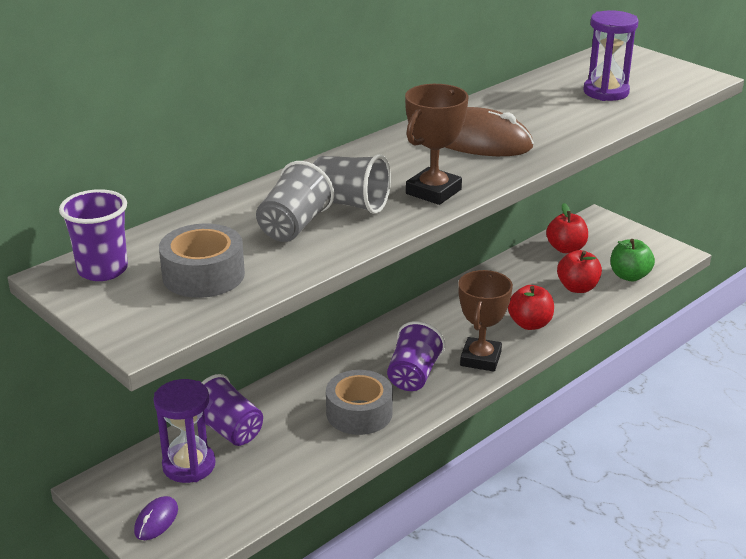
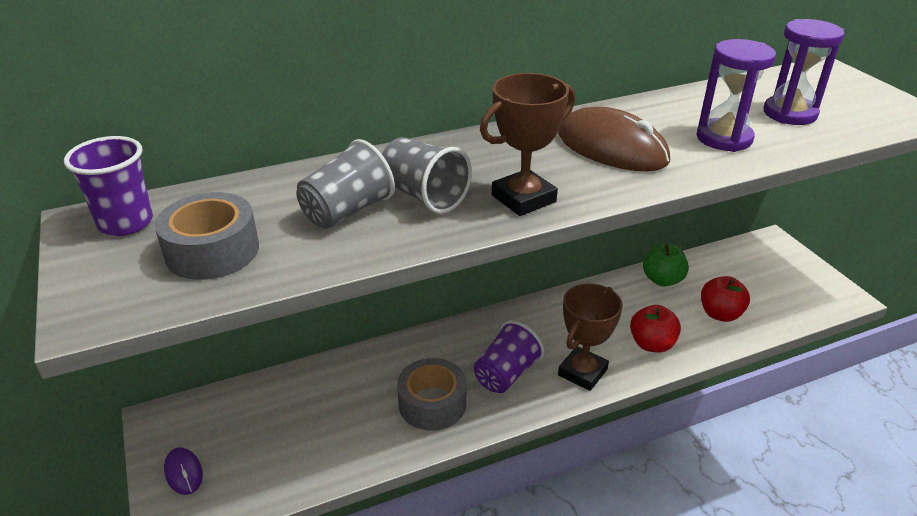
camera: 20 degrees right, 5 degrees up
(156, 520) = (184, 472): purple mouse -> purple mouse turned 75 degrees counterclockwise
(189, 465) = (247, 418): purple hourglass -> purple hourglass (724, 138)
(228, 430) = (303, 389): purple cup -> none
(566, 248) = (725, 267): red apple -> none
(629, 276) = (783, 313): green apple -> green apple (662, 280)

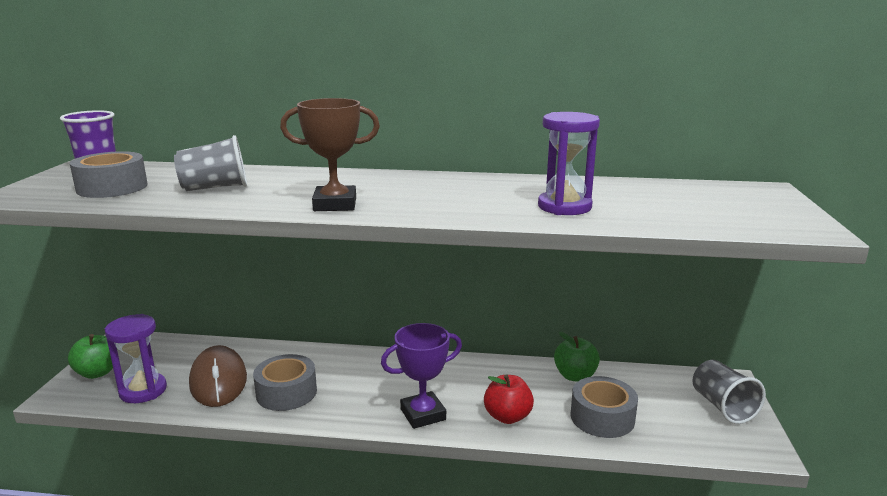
camera: 30 degrees right, 15 degrees down
(184, 472) = (97, 373): purple mouse -> green apple
(424, 196) = (274, 191): grey cup -> grey cup (722, 407)
(506, 374) = (362, 394): purple cup -> none
(582, 372) = (423, 414): brown trophy -> purple trophy
(612, 147) = (457, 194): brown mouse -> brown mouse (218, 380)
(720, 314) = (602, 417): red apple -> grey tape
(789, 114) = (662, 205): purple hourglass -> purple hourglass (143, 391)

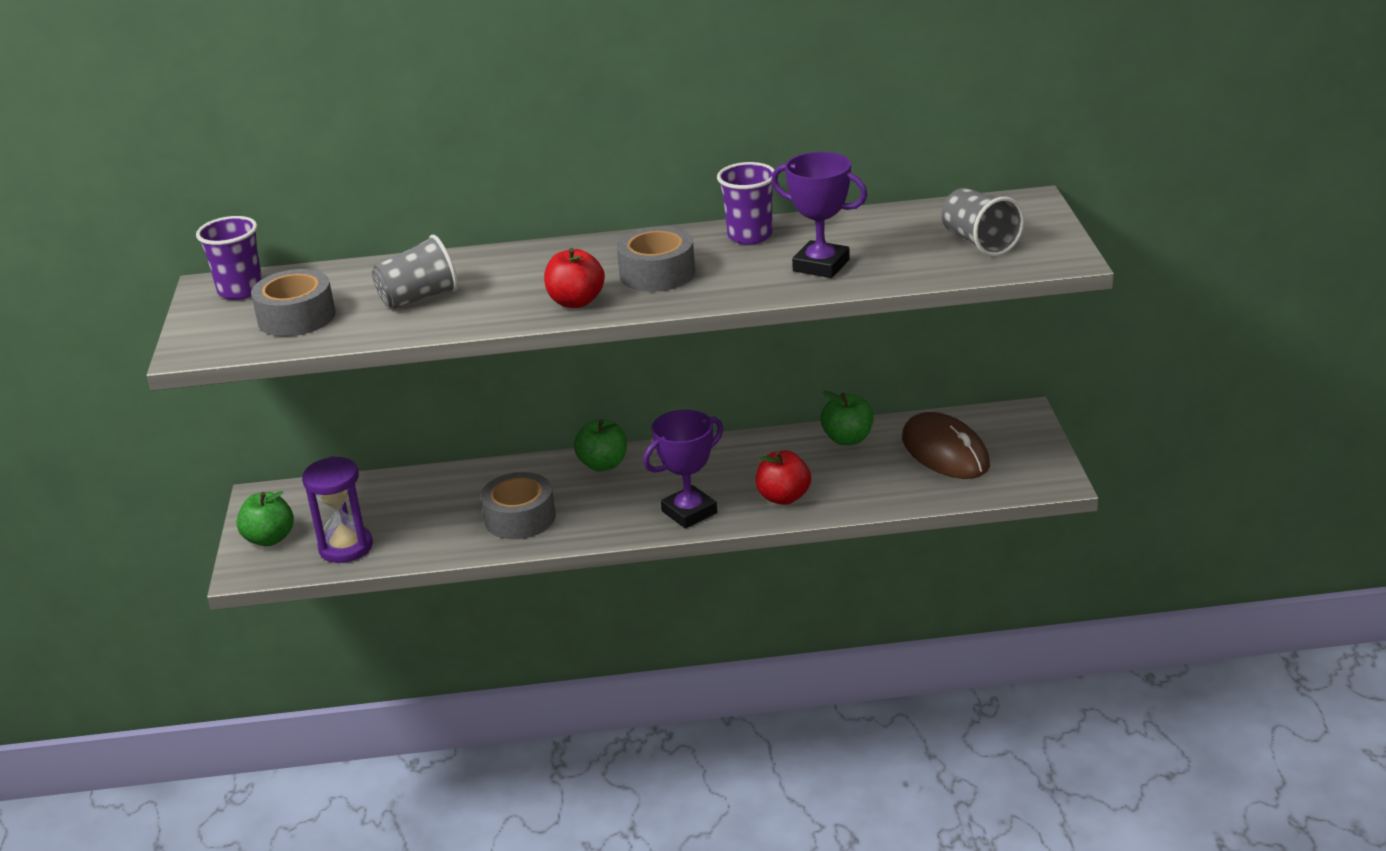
camera: 10 degrees left, 10 degrees up
(218, 380) = (428, 520): brown mouse -> brown mouse (945, 452)
(335, 204) = (576, 302): brown trophy -> red apple
(373, 361) = (603, 464): none -> green apple
(509, 183) = (750, 236): none -> purple cup
(564, 207) = (821, 265): purple hourglass -> purple trophy
(602, 417) = (886, 479): grey tape -> grey tape (657, 273)
(722, 407) = (1014, 444): grey cup -> grey cup (979, 242)

